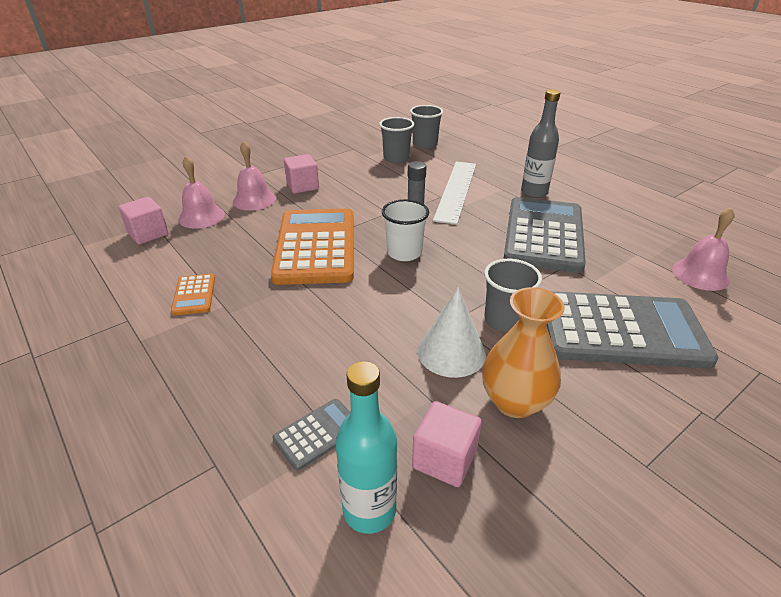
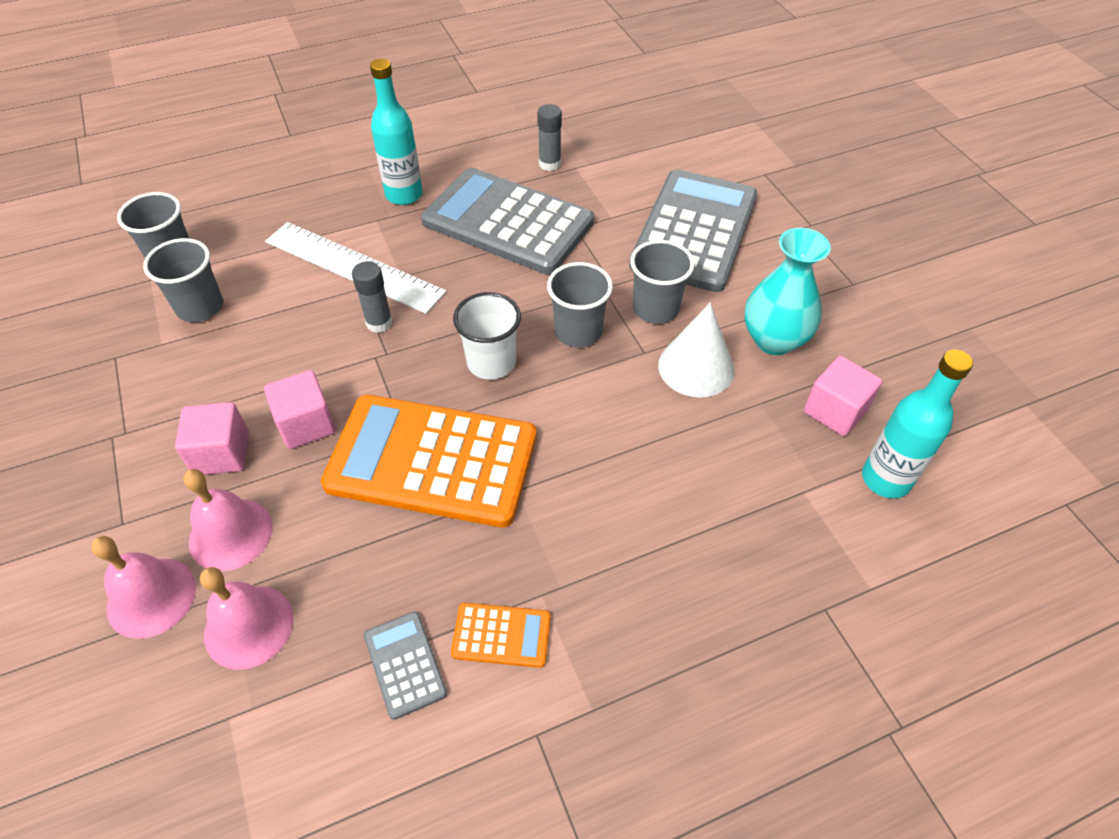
camera: 75 degrees left, 15 degrees up
(148, 234) = (269, 723): pink cube -> pink cube (306, 424)
(318, 433) = (794, 507): grey calculator -> grey calculator (405, 664)
(454, 284) = (578, 331): none -> grey cup
(514, 402) = (774, 340): orange vase -> turquoise vase
(534, 193) = (404, 195): grey bottle -> turquoise bottle
(627, 241) = (550, 164): none -> grey glue stick
(700, 274) = (626, 142): pink bell -> pink bell (151, 597)

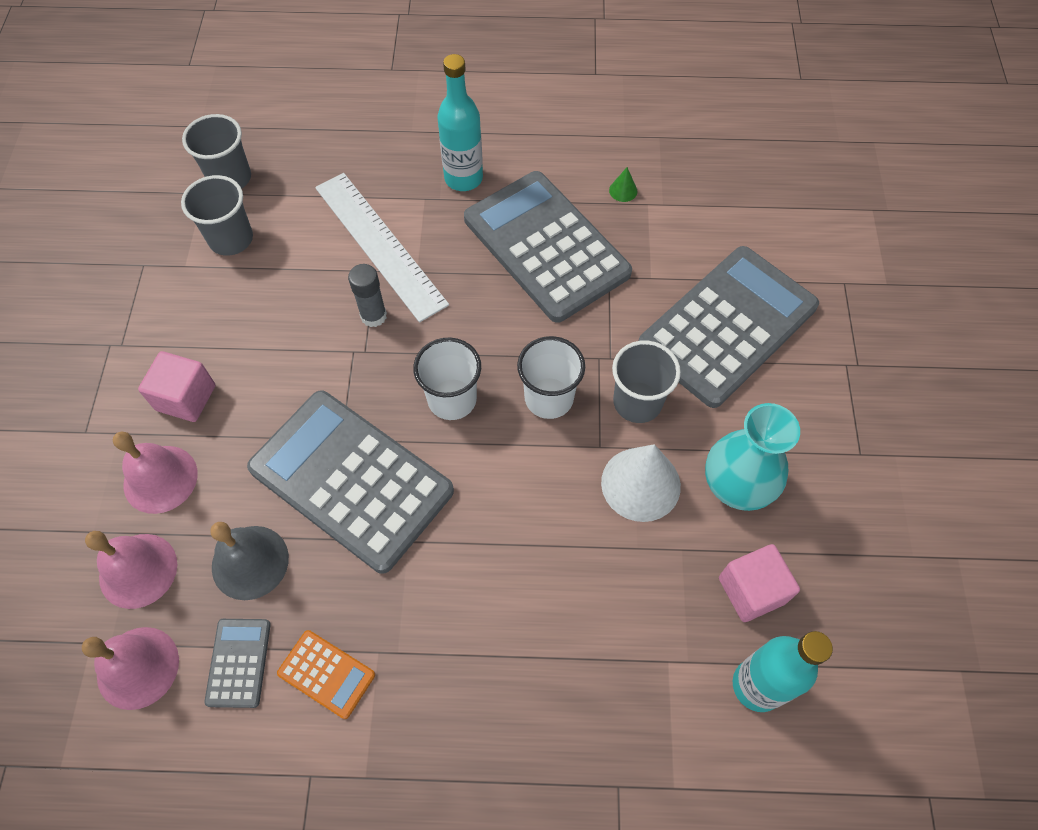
camera: 25 degrees right, 10 degrees up
(151, 597) = (79, 510): pink bell -> pink bell (138, 667)
(306, 424) = (265, 397): pink cube -> none
(368, 570) = (250, 562): none -> grey bell
(432, 461) = (351, 480): orange calculator -> grey calculator
(550, 164) = (623, 190): grey glue stick -> green cone
(578, 331) = (549, 398): grey cup -> white cup

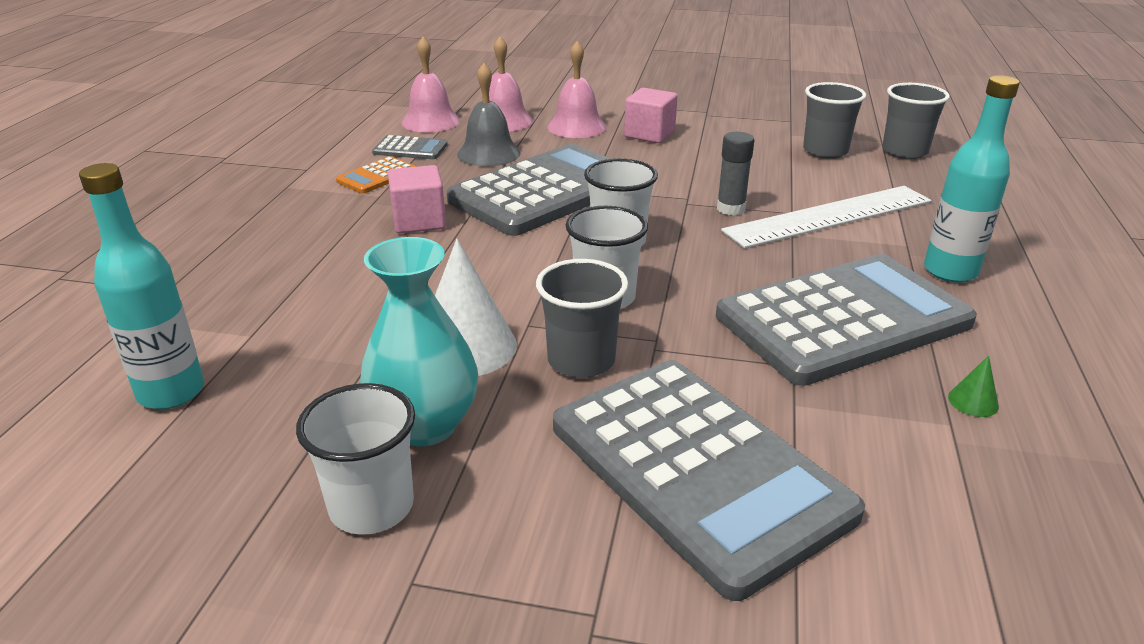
camera: 100 degrees right, 30 degrees down
(751, 590) = (280, 410): pink cube -> pink cube (419, 221)
(817, 493) = (371, 506): none -> white cup

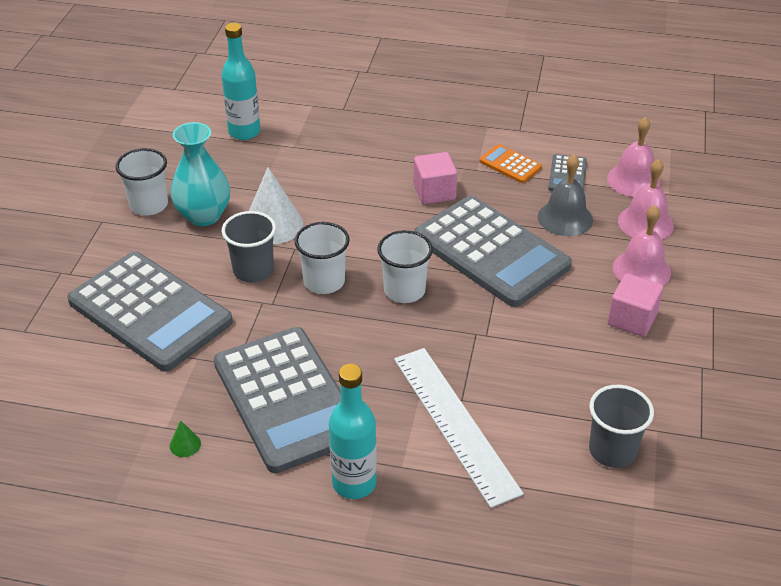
camera: 90 degrees right, 10 degrees up
(697, 469) = (150, 311): grey calculator -> grey calculator turned 105 degrees counterclockwise
(730, 209) = (466, 360): grey glue stick -> none
(904, 151) = (624, 522): grey cup -> none

